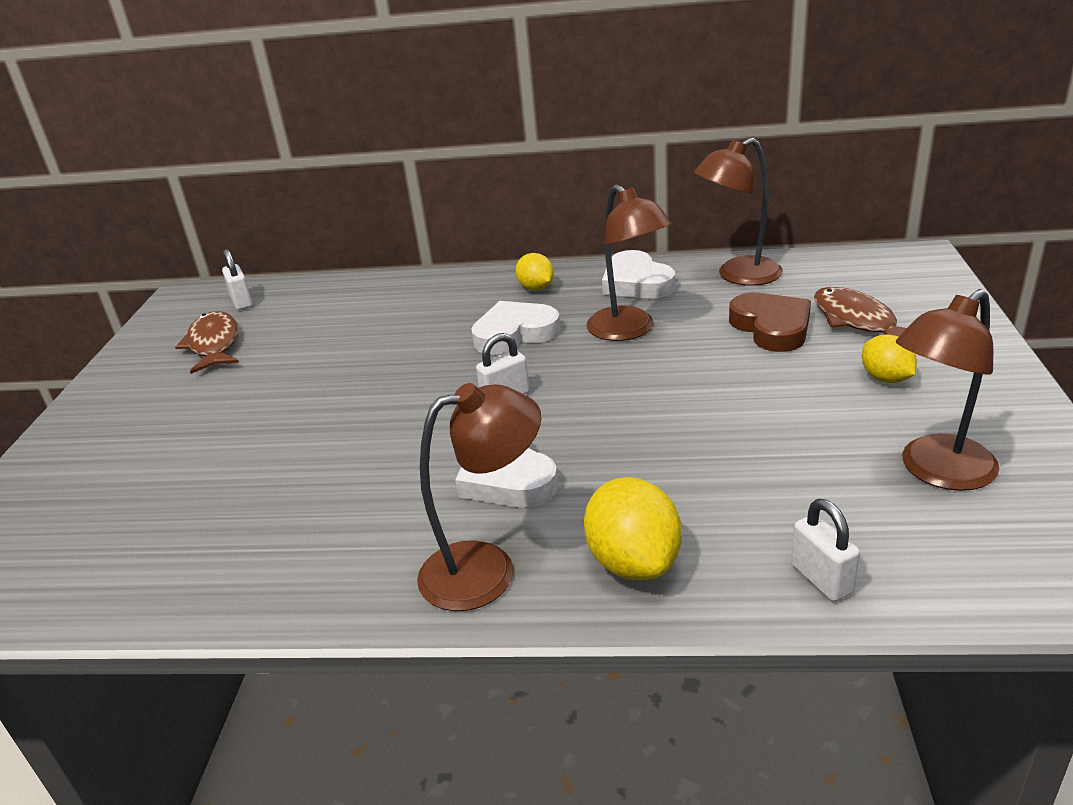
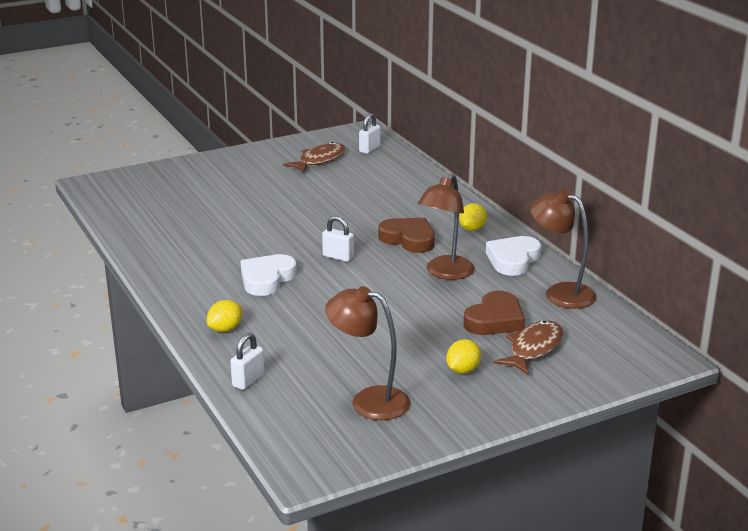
camera: 55 degrees right, 5 degrees down
(487, 569) = (194, 295): brown lamp -> none
(515, 333) = (408, 239): white heart -> brown heart
(633, 562) = (225, 329): yellow lemon -> yellow lemon, size x0.63

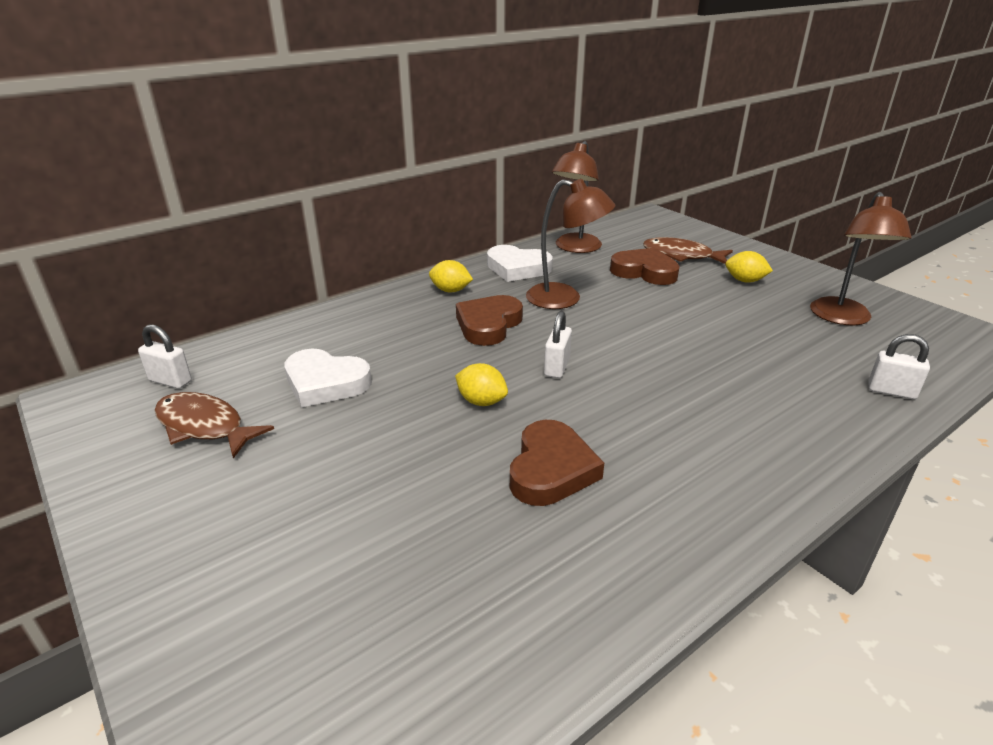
camera: 100 degrees left, 5 degrees up
(225, 329) = (804, 429): yellow lemon -> yellow lemon (481, 401)
(234, 242) = (551, 469): none -> brown heart
(267, 279) = (649, 416): white heart -> white heart (325, 383)

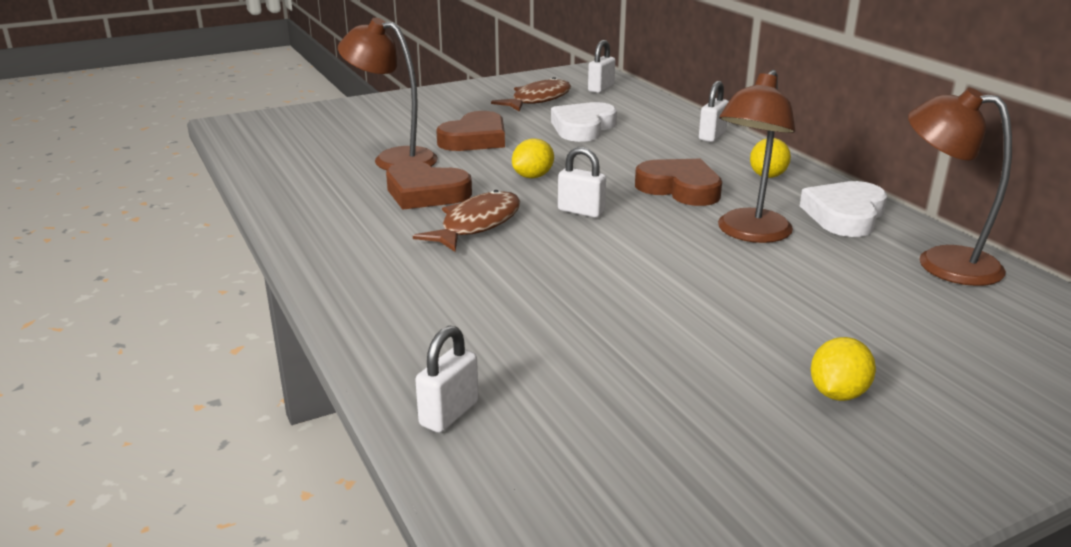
camera: 100 degrees right, 5 degrees down
(354, 312) = (712, 136): none -> white padlock
(644, 272) = (856, 304): brown heart -> brown heart (475, 139)
(681, 255) = (945, 353): brown fish -> brown fish (477, 224)
(842, 318) = (681, 456): brown lamp -> brown lamp (393, 159)

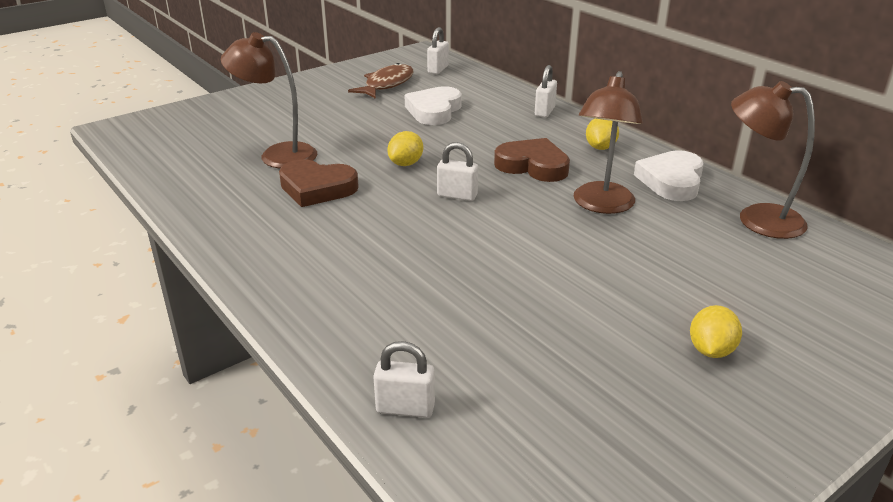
camera: 10 degrees left, 5 degrees up
(449, 414) = (405, 408): white padlock -> white padlock turned 75 degrees clockwise
(475, 139) = (343, 129): brown heart -> none
(477, 224) = (372, 217): brown fish -> none

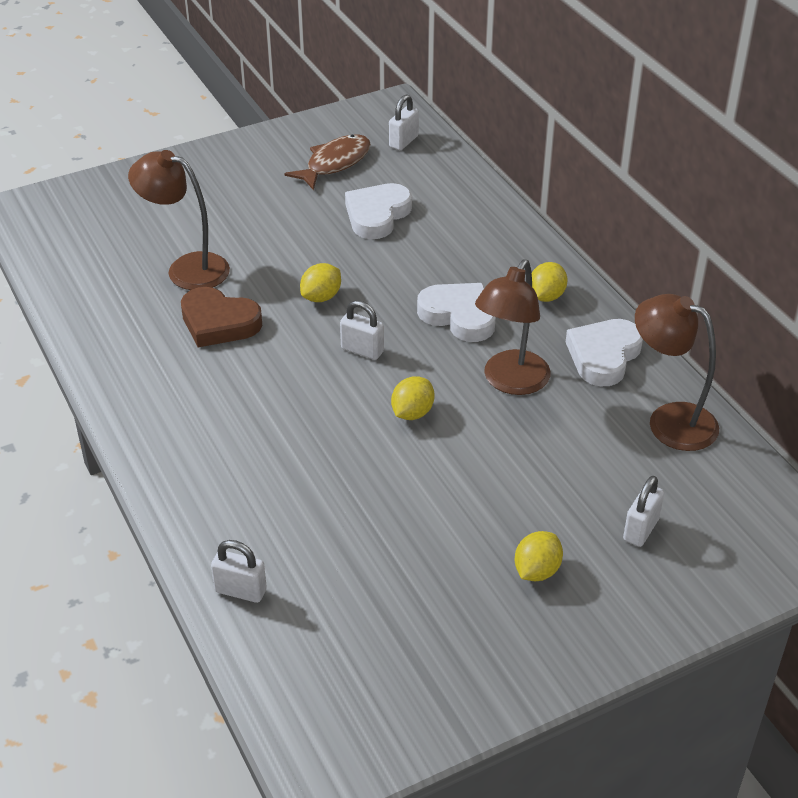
camera: 10 degrees right, 10 degrees up
(523, 235) = (412, 413): none -> yellow lemon
(533, 166) = (459, 316): brown heart -> white heart
(544, 111) = (506, 230): white padlock -> white padlock (641, 529)

